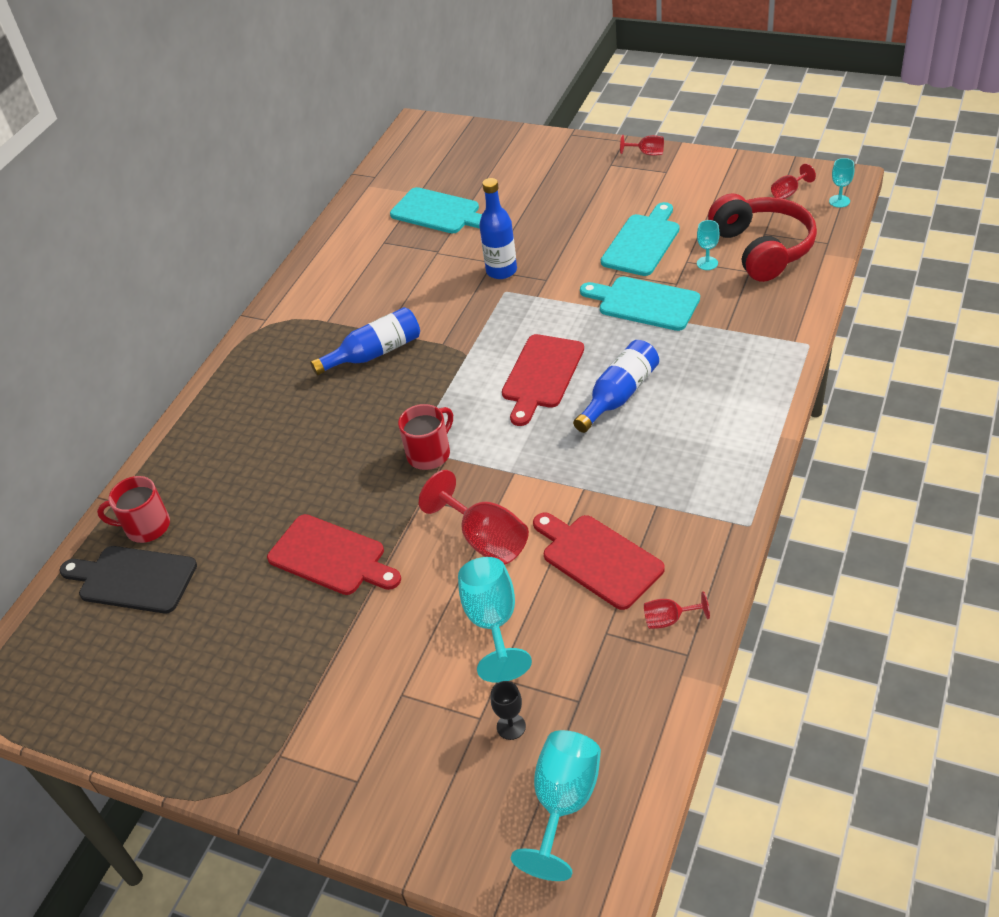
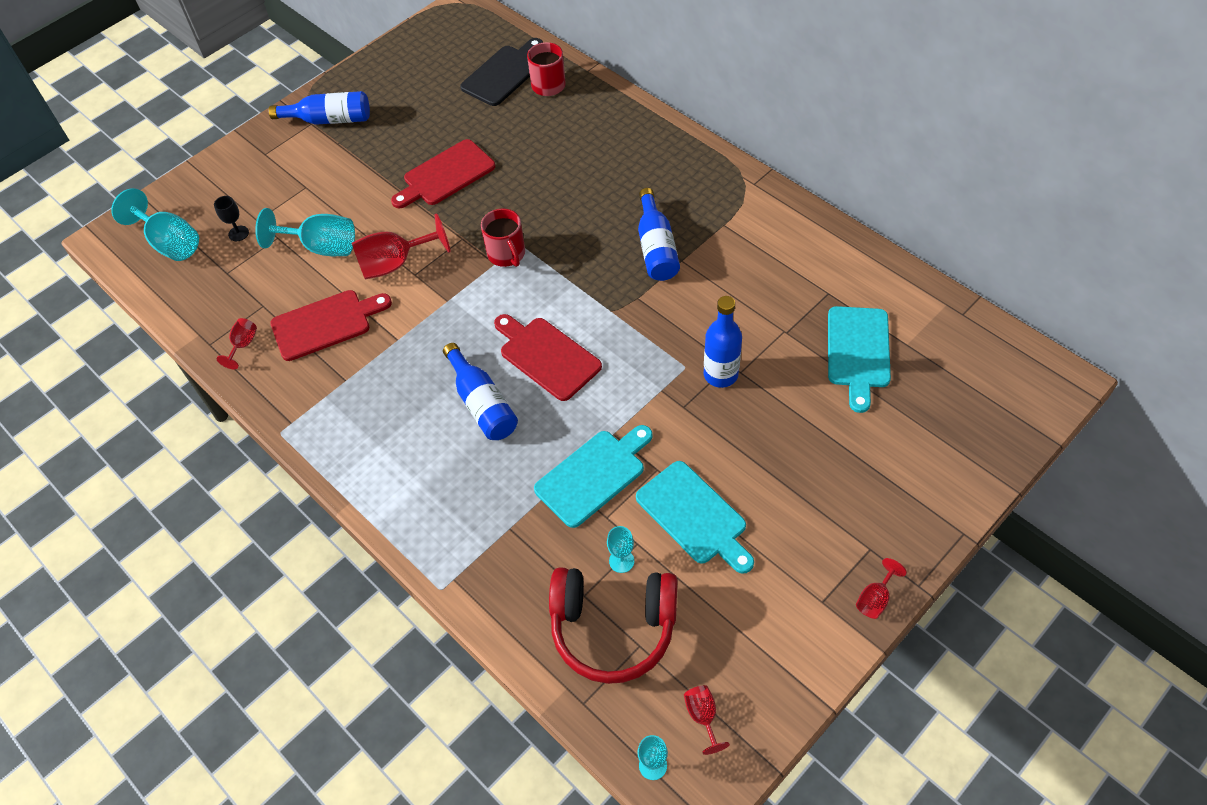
camera: 110 degrees right, 10 degrees up
(266, 735) = (329, 119): none -> blue bottle
(438, 212) = (858, 351): turquoise cutting board -> turquoise cutting board turned 45 degrees counterclockwise

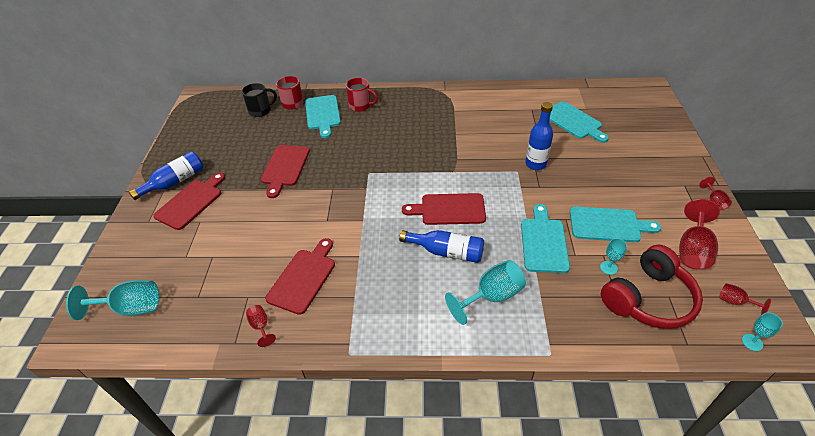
camera: 45 degrees left, 10 degrees down
(238, 233) = (180, 271): black goblet -> none
(320, 157) = (191, 202): none -> red cutting board
(321, 247) = (250, 243): turquoise goblet -> turquoise goblet (491, 296)
(395, 264) = (308, 223): red goblet -> red goblet (692, 250)
(504, 74) = (260, 110): black cutting board -> black mug
(507, 254) = (367, 181): red mug -> red mug (360, 106)
(564, 124) = (322, 114): none -> turquoise cutting board
(656, 248) = (437, 135): blue bottle -> none

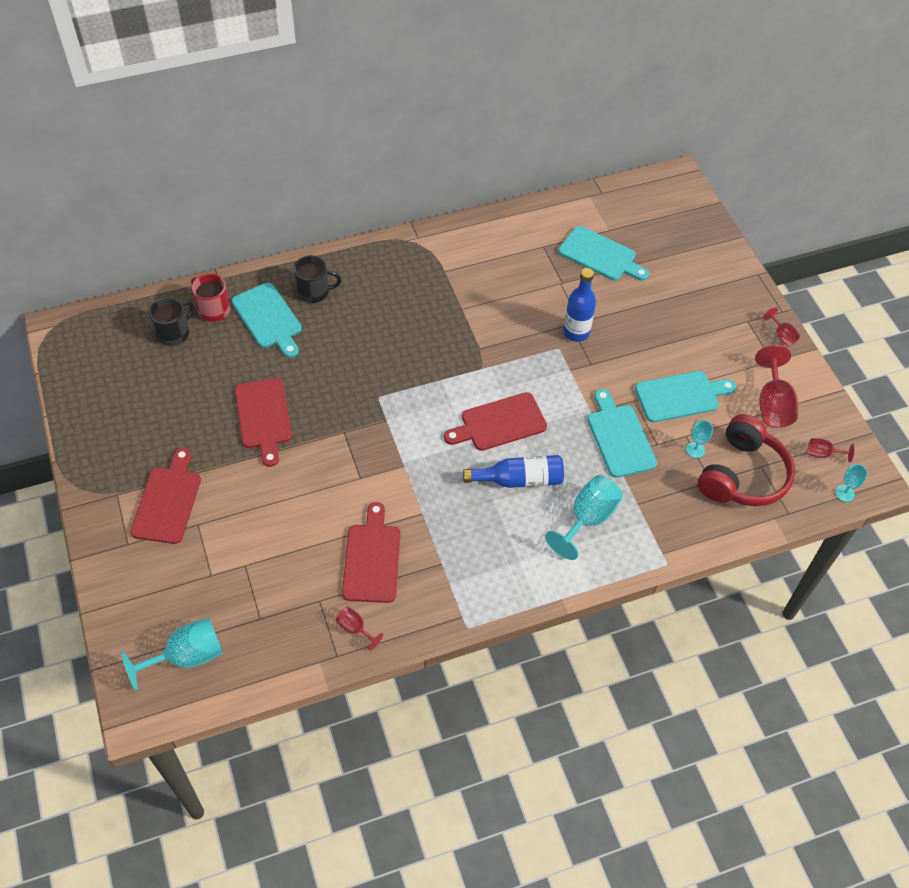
camera: 25 degrees left, 10 degrees up
(175, 182) = (124, 478): blue bottle -> none
(360, 106) = (314, 291): red mug -> black mug

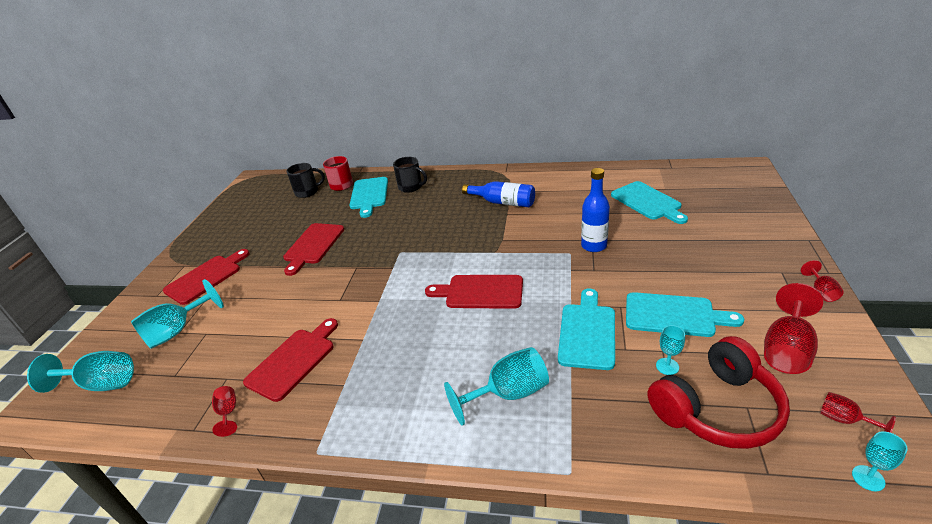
camera: 35 degrees right, 20 degrees down
(207, 574) = (177, 331): none -> turquoise goblet
(519, 479) = (465, 339): blue bottle -> blue bottle (503, 202)

